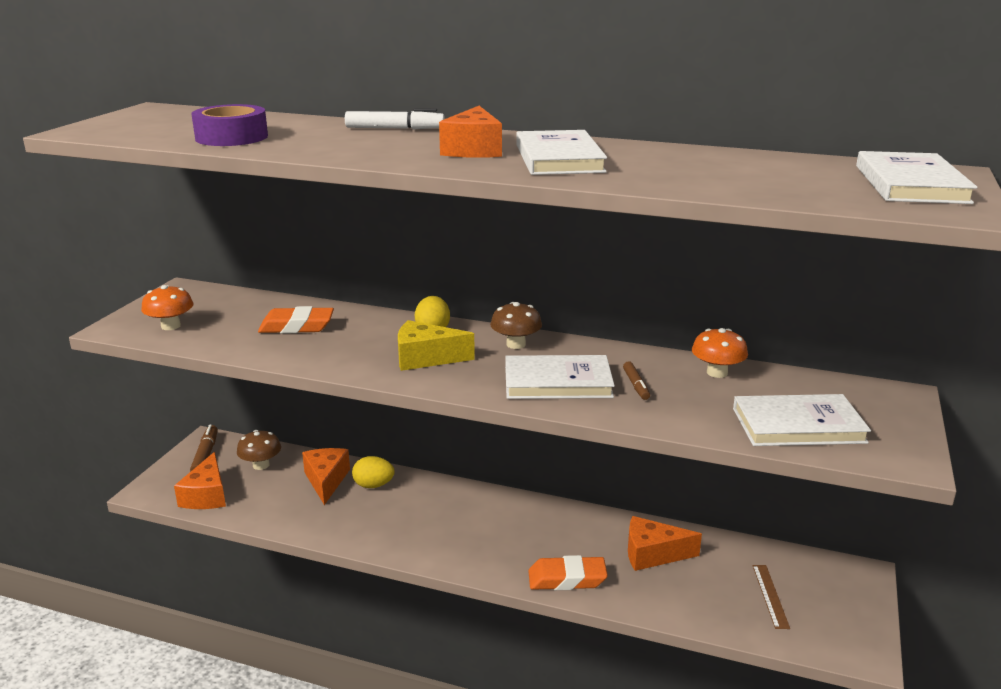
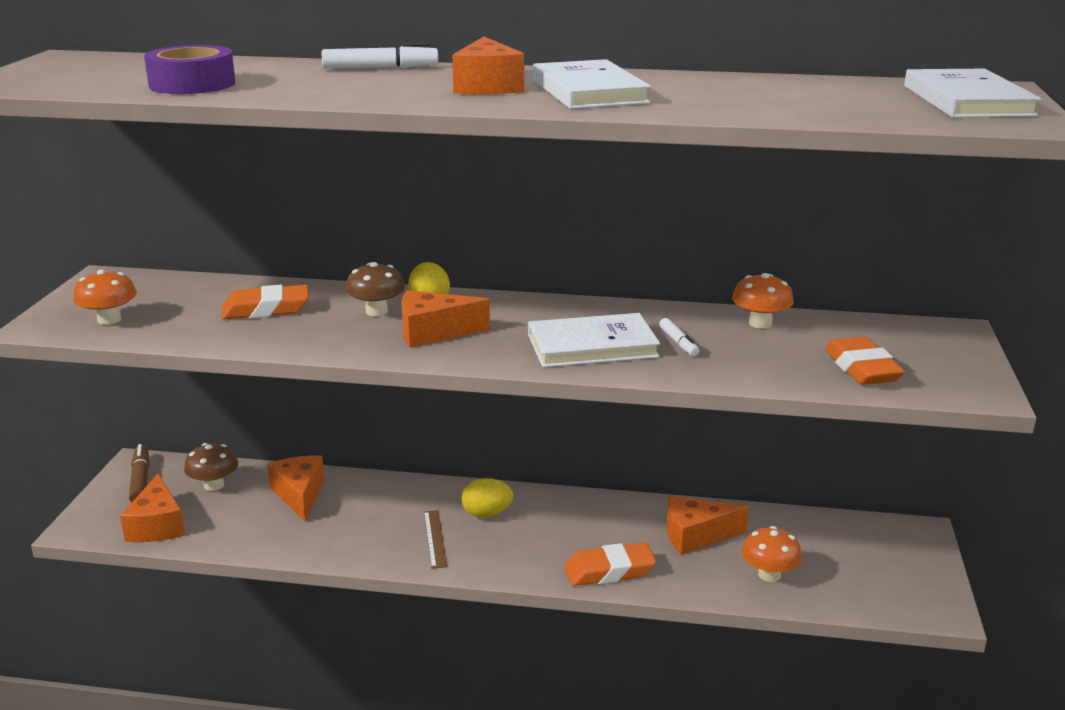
camera: 10 degrees left, 0 degrees up
(373, 485) = (358, 495): yellow egg -> yellow egg (487, 514)
(425, 358) = (433, 332): yellow cheese -> orange cheese
(516, 344) = (530, 310): brown mushroom -> brown mushroom (376, 311)
(636, 385) = (678, 342): brown marker -> white marker
(710, 599) = (769, 575): none -> orange mushroom
(770, 596) = (831, 564): brown ruler -> brown ruler (435, 538)
(798, 425) = (862, 369): white book -> orange eraser

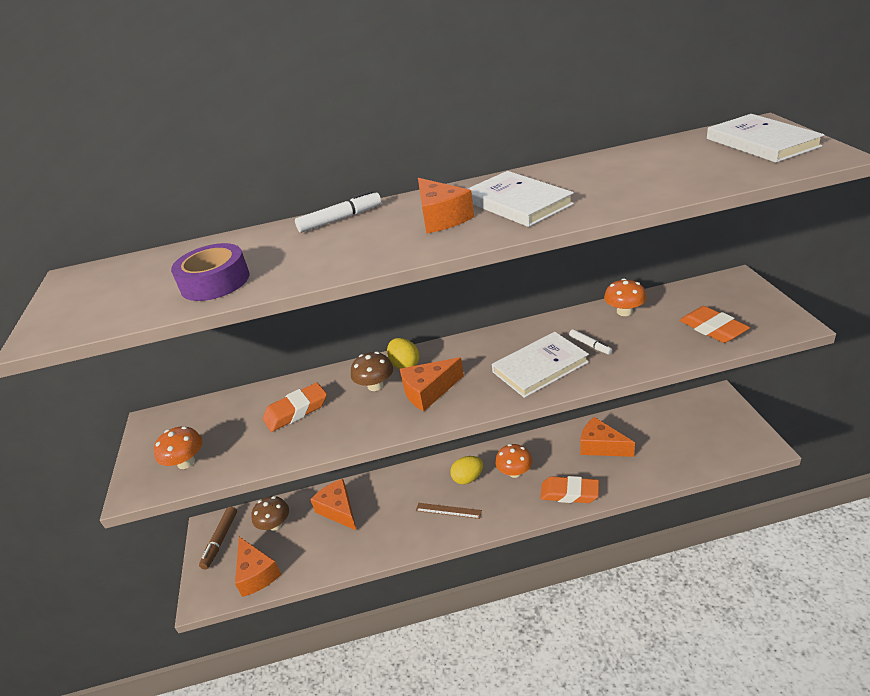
camera: 15 degrees left, 10 degrees up
(140, 480) = (220, 540): brown marker -> brown marker turned 135 degrees counterclockwise
(435, 538) = (448, 510): brown ruler -> brown ruler turned 45 degrees counterclockwise
(609, 571) = (569, 493): orange eraser -> orange eraser turned 45 degrees clockwise
(696, 536) = (601, 446): orange cheese -> orange cheese turned 60 degrees clockwise
(769, 575) = (660, 459): orange mushroom -> orange mushroom (514, 472)

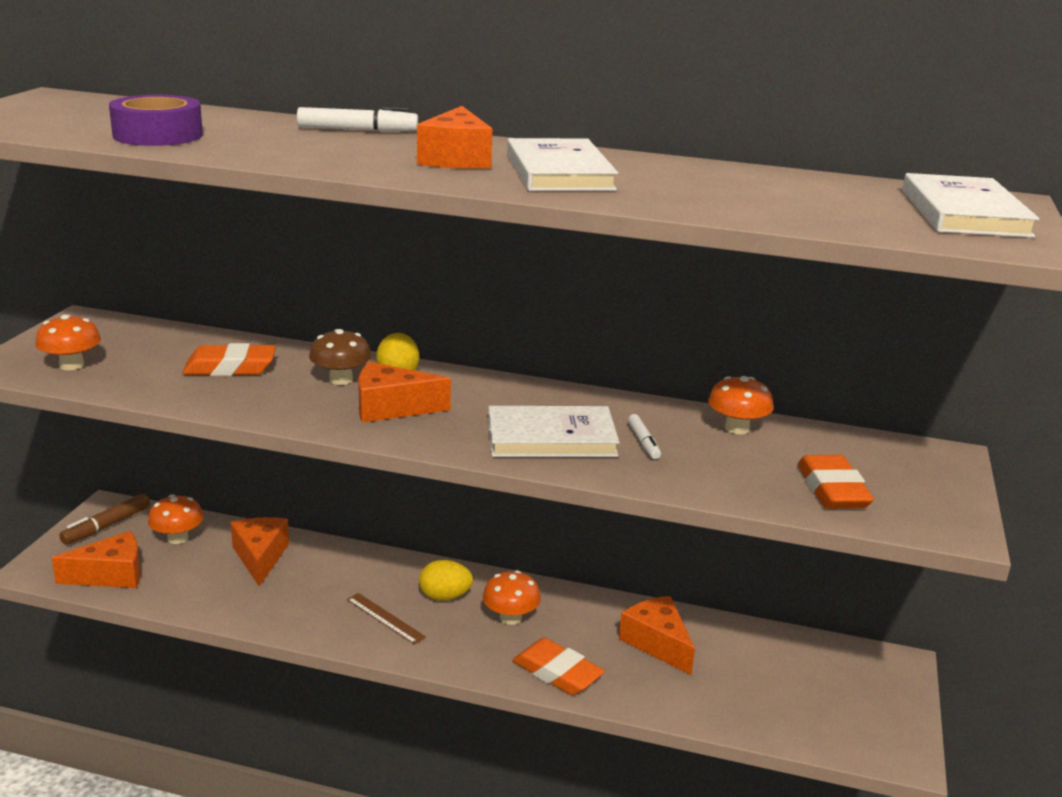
camera: 20 degrees right, 10 degrees down
(256, 574) = (111, 575): orange cheese -> orange cheese turned 105 degrees counterclockwise
(275, 524) = (178, 538): brown mushroom -> orange mushroom

